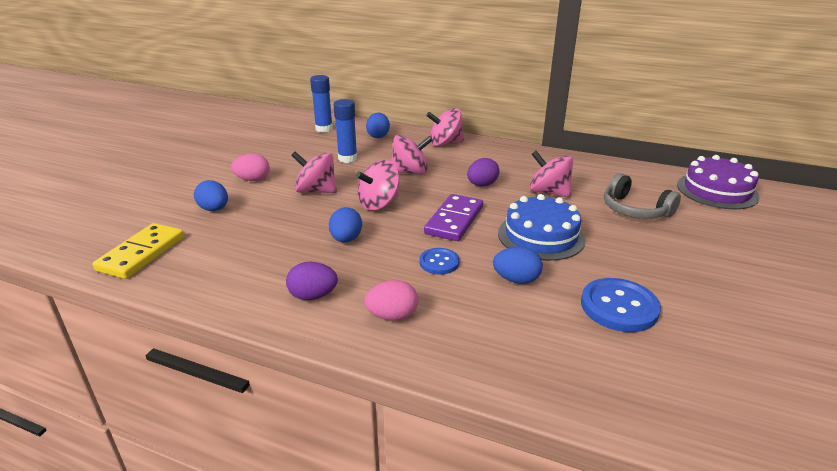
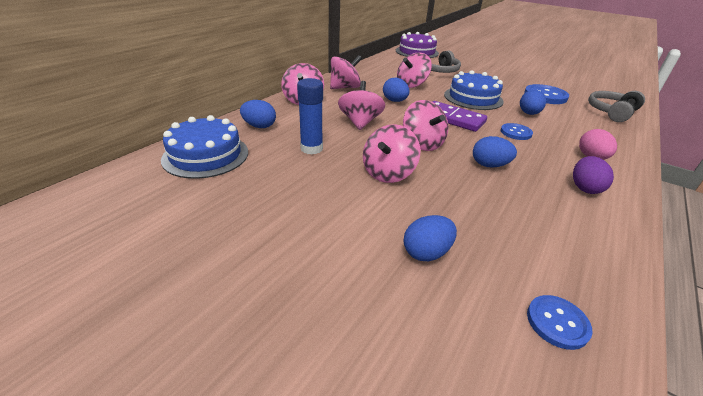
camera: 80 degrees left, 5 degrees up
(142, 253) = (557, 322): yellow domino -> blue button
(253, 180) = (343, 217): pink egg -> none
(324, 129) = (206, 155): blue glue stick -> blue cake
(482, 185) = (394, 101): purple egg -> blue egg
(498, 157) = (345, 87): none -> pink spinning top
(602, 381) = (611, 112): none -> grey headphones

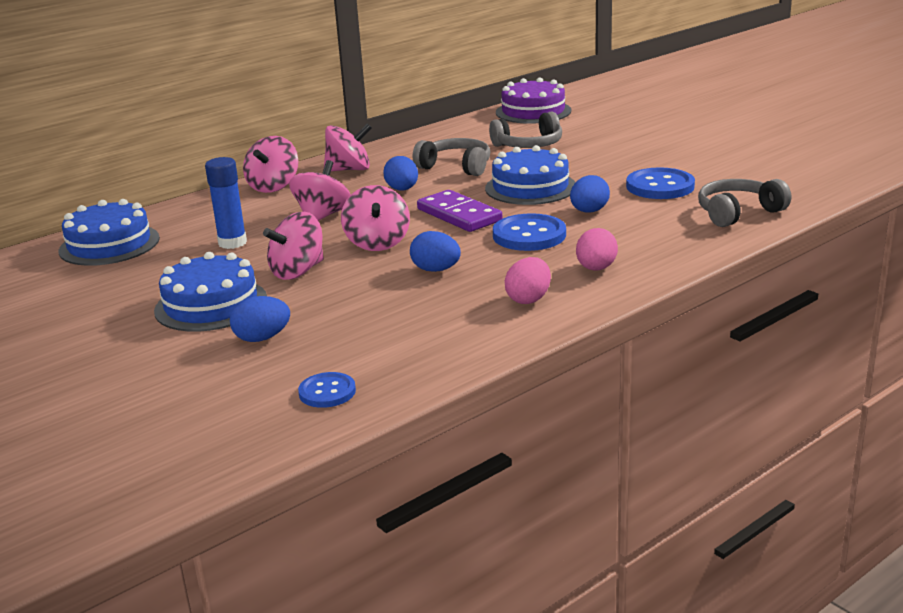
camera: 20 degrees right, 10 degrees down
(259, 126) = (191, 216): blue egg -> none
(345, 215) = (211, 304): none -> blue cake
(411, 85) = (456, 167): pink spinning top -> grey headphones
(515, 133) = (529, 235): blue button -> blue button, size x1.67
(584, 188) = (528, 299): purple egg -> pink egg

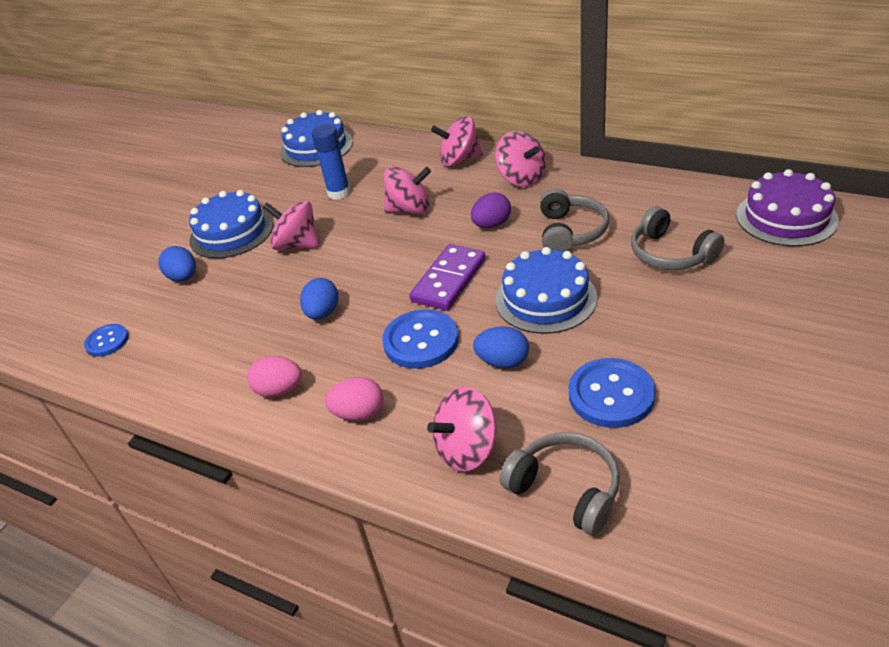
camera: 70 degrees right, 15 degrees up
(377, 243) = (366, 260): pink spinning top -> pink spinning top (467, 449)
(402, 189) = (492, 225): blue egg -> purple egg

